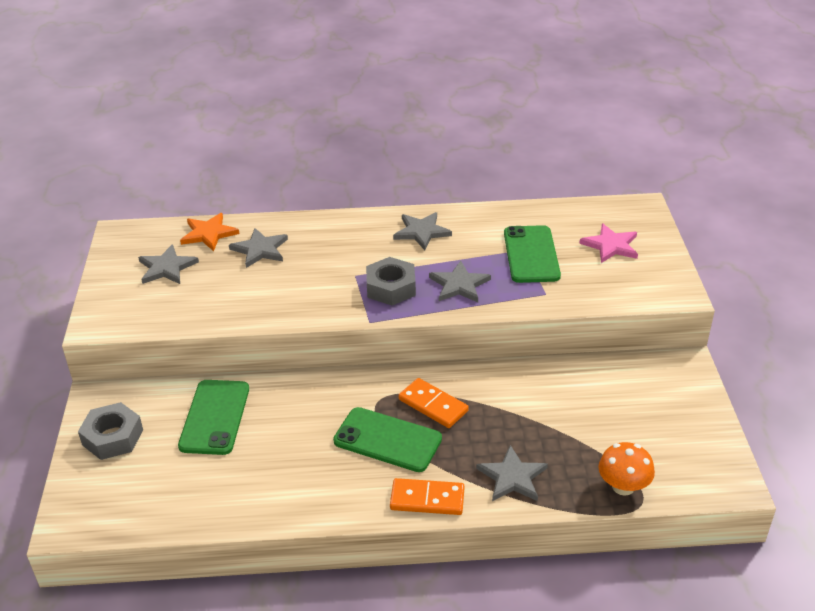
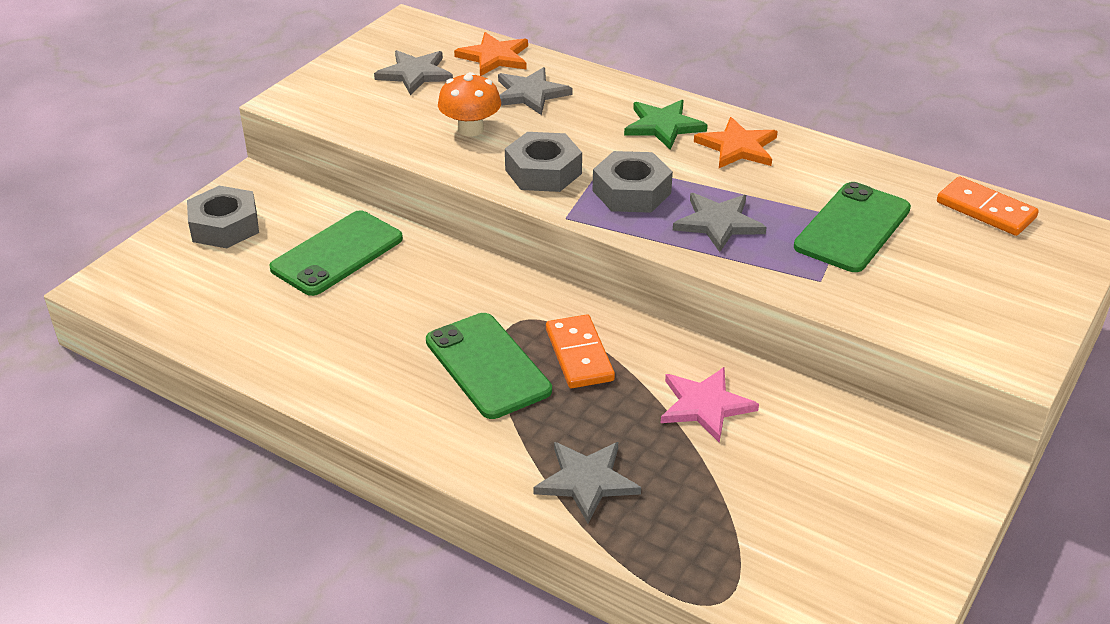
camera: 35 degrees right, 0 degrees up
(324, 298) = (543, 172): none -> grey nut
(365, 236) = (663, 126): none -> green star
(421, 232) = (737, 147): grey star -> orange star
(427, 499) = (463, 451): orange domino -> orange domino (985, 210)
(611, 245) = (980, 262): pink star -> pink star (705, 405)
(623, 486) = (716, 568): orange mushroom -> orange mushroom (470, 129)

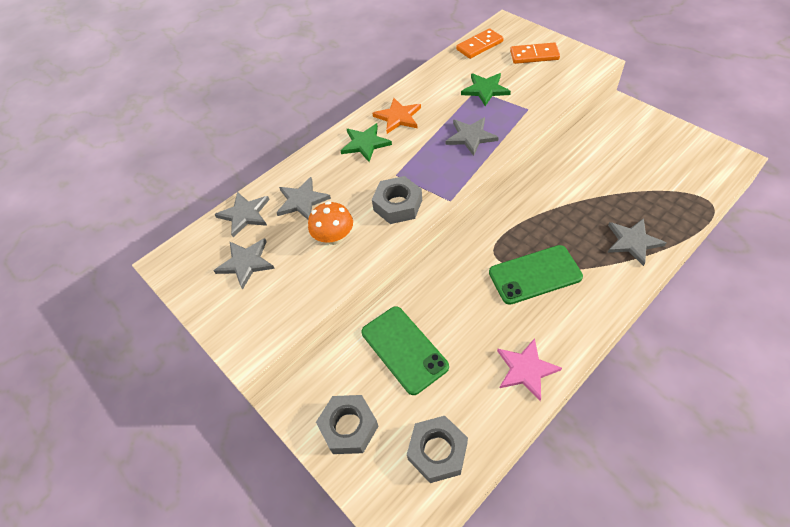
camera: 70 degrees left, 15 degrees up
(494, 57) = (245, 214): orange star -> grey star
(579, 355) = (529, 231): orange domino -> orange domino (534, 55)
(631, 192) = (431, 167): grey nut -> grey nut (437, 451)
(705, 405) = (575, 185): pink star -> pink star (526, 369)
(852, 228) = (485, 90): green phone -> green star

